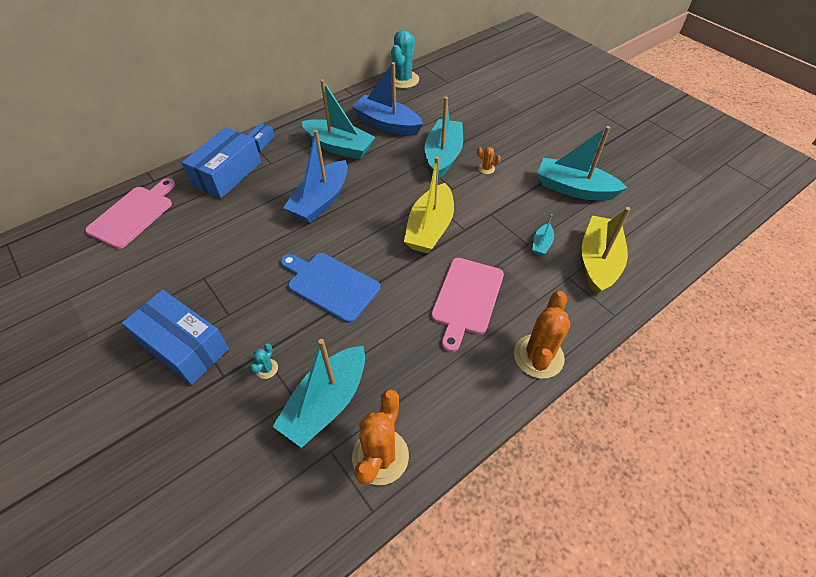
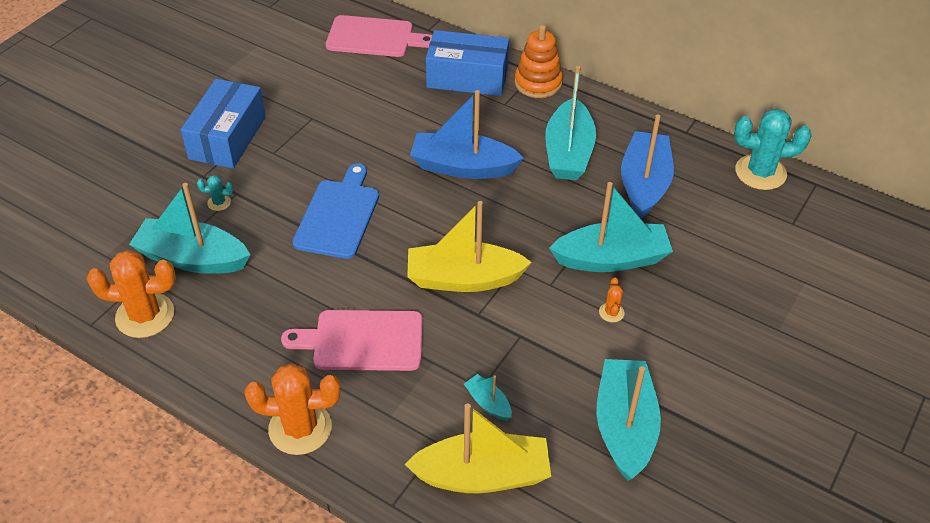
camera: 70 degrees right, 5 degrees down
(261, 141) = (538, 83): blue box -> orange stacking toy
(541, 244) = (488, 403): turquoise boat -> turquoise boat turned 45 degrees clockwise

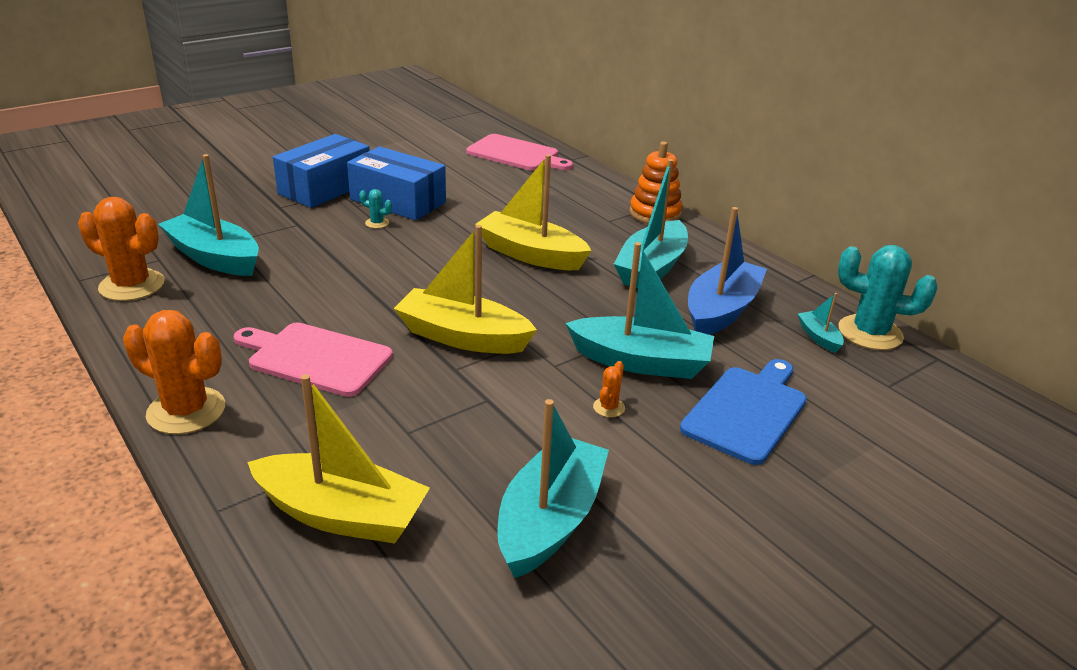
camera: 20 degrees right, 15 degrees down
(219, 203) = (276, 227): turquoise cactus -> turquoise cactus (377, 223)
(338, 215) = (377, 260): blue cutting board -> blue cutting board (747, 411)
(463, 167) = (531, 254): blue boat -> yellow boat
(467, 77) = (585, 196): blue box -> blue box (398, 201)
(488, 403) = (403, 448): turquoise boat -> turquoise boat (819, 337)

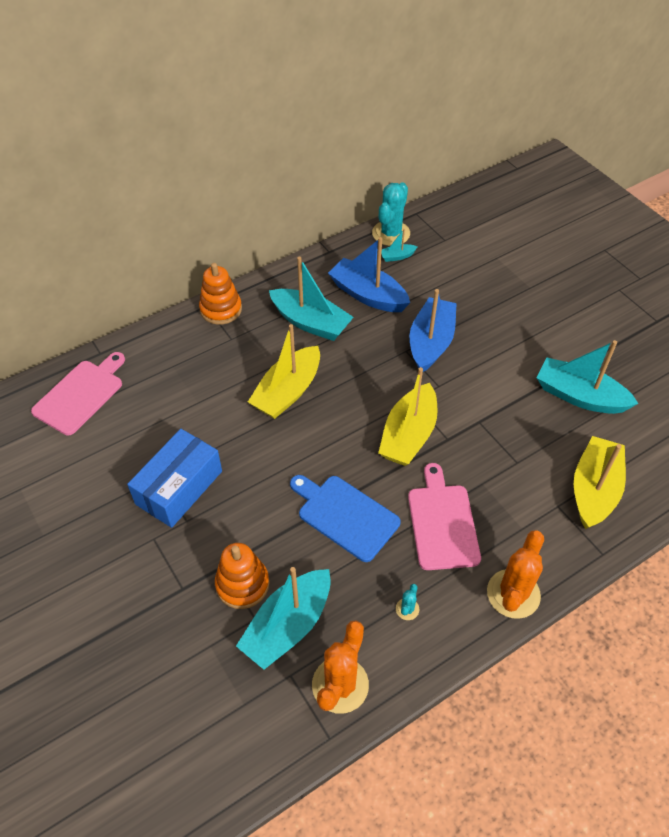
camera: 85 degrees left, 20 degrees up
(273, 234) = (242, 584): none -> orange stacking toy
(315, 358) = (442, 522): pink cutting board -> pink cutting board turned 150 degrees clockwise
(325, 188) = (141, 553): blue box -> none
(377, 223) = (225, 501): turquoise cactus -> turquoise cactus (407, 609)
(609, 407) = (480, 363): orange cactus -> none
(641, 362) = (431, 342): turquoise boat -> blue boat
(747, 411) = (475, 302): blue cutting board -> blue cutting board (345, 515)

